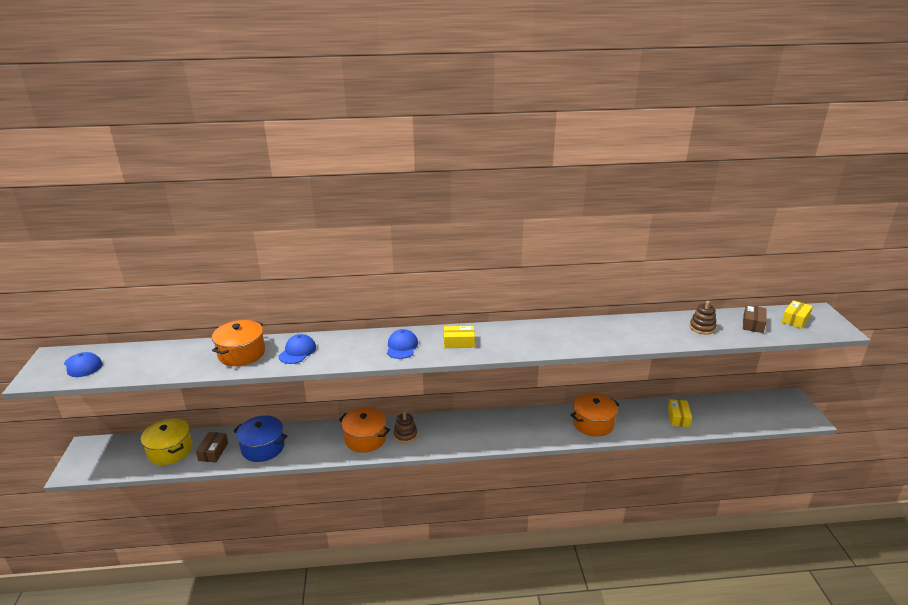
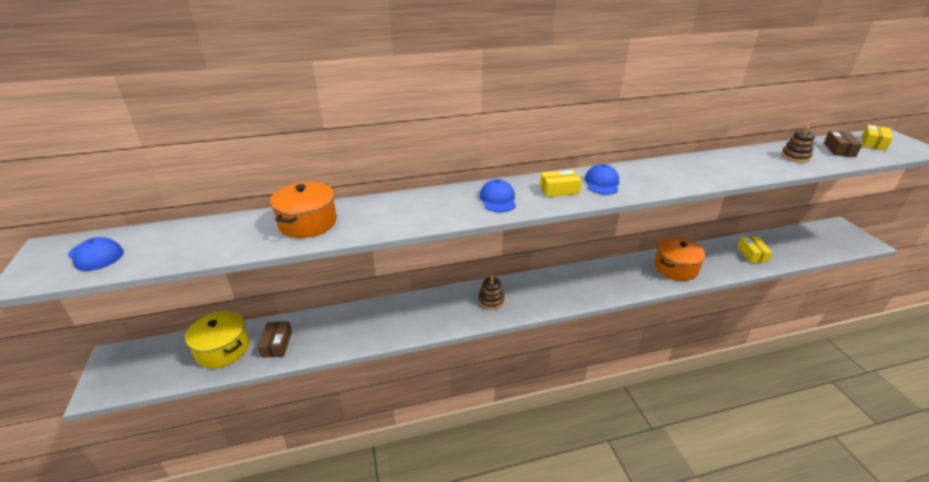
camera: 10 degrees left, 5 degrees up
(263, 447) = (335, 332): blue pot -> none
(297, 351) = (377, 215): blue cap -> blue cap (602, 183)
(365, 439) = (449, 309): orange pot -> none

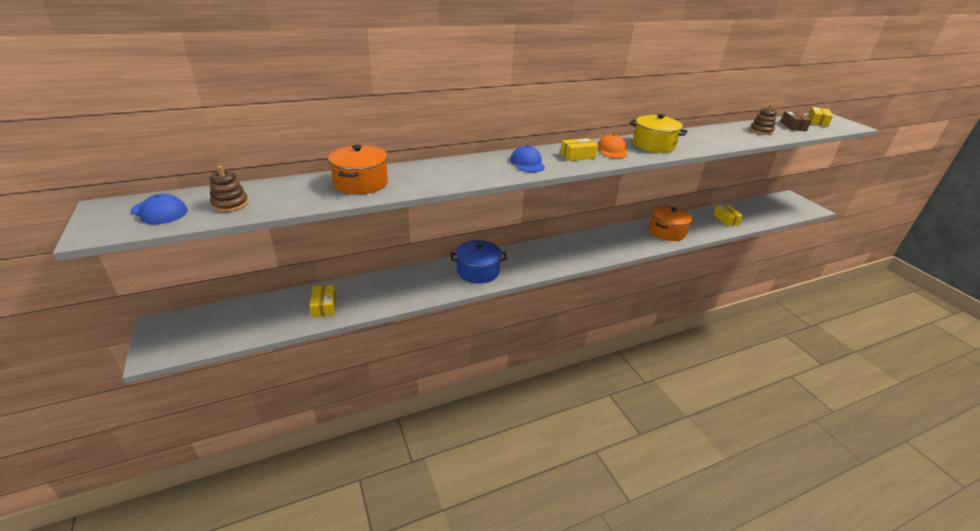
camera: 10 degrees left, 0 degrees up
(222, 349) = (271, 313): yellow pot -> yellow pot (653, 145)
(277, 344) = (324, 306): brown box -> yellow box
(447, 310) = (478, 271): none -> blue pot
(491, 301) = (515, 263): brown stacking toy -> brown stacking toy (230, 204)
(602, 183) = (612, 150): blue cap -> orange cap

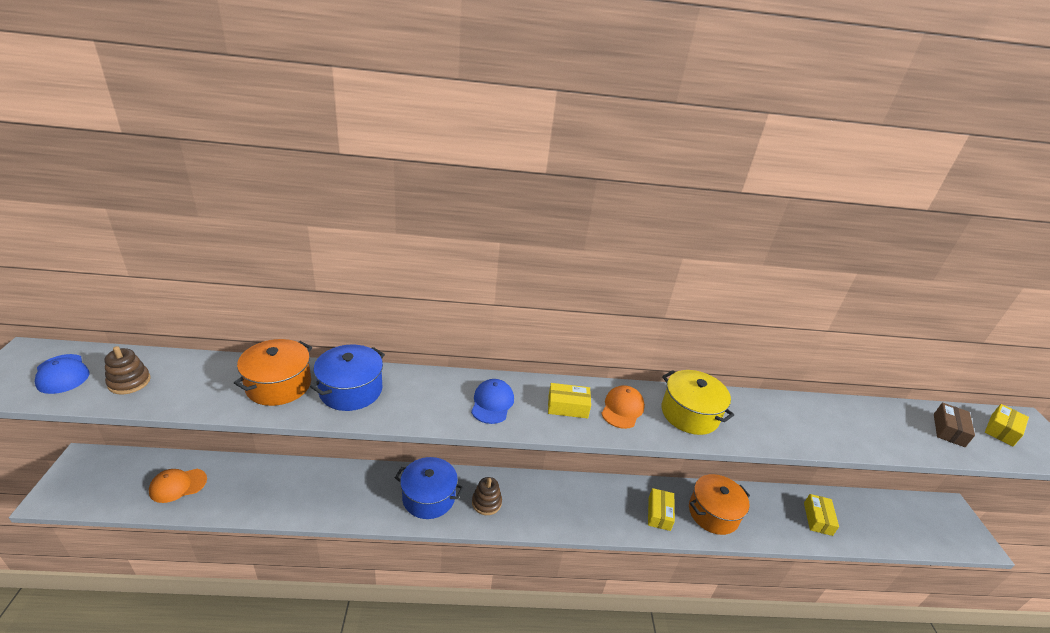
camera: 20 degrees right, 0 degrees up
(268, 316) = (178, 485): none -> orange cap
(324, 306) = (238, 490): yellow box -> yellow box (659, 513)
(420, 175) = (351, 390): none -> blue pot
(761, 131) = (884, 427): brown stacking toy -> brown stacking toy (486, 502)

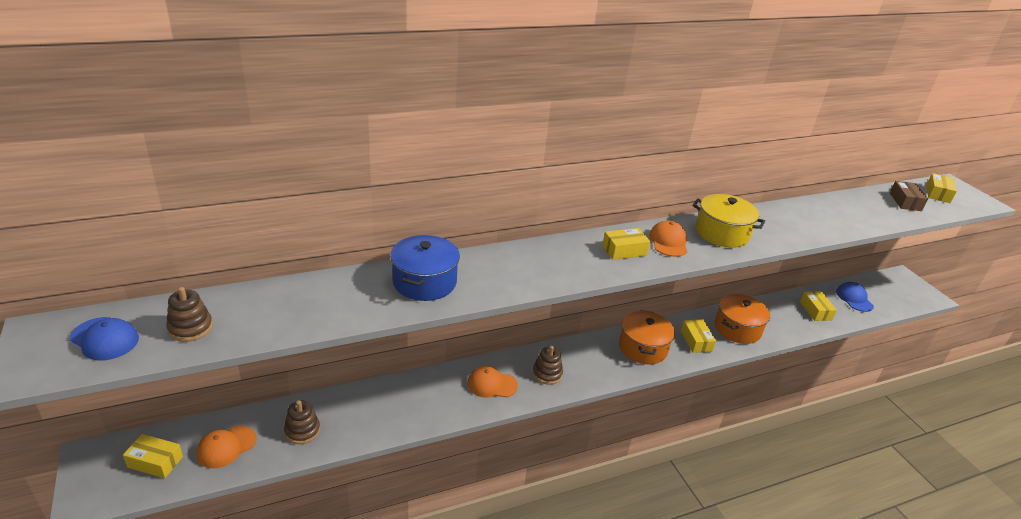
camera: 20 degrees left, 0 degrees up
(120, 481) = (155, 462): none -> yellow box
(243, 490) = (302, 431): none -> brown stacking toy
(278, 385) = (350, 294): orange pot -> orange pot (643, 348)
(429, 497) = (492, 384): blue pot -> orange cap
(492, 403) = (560, 262): blue cap -> blue cap (854, 299)

